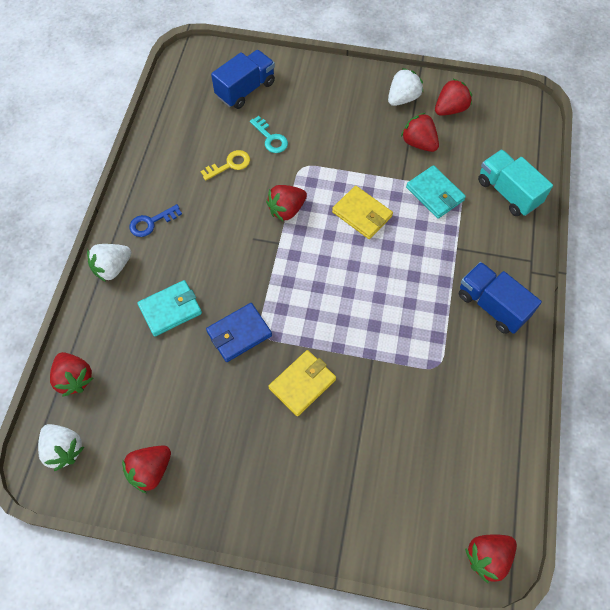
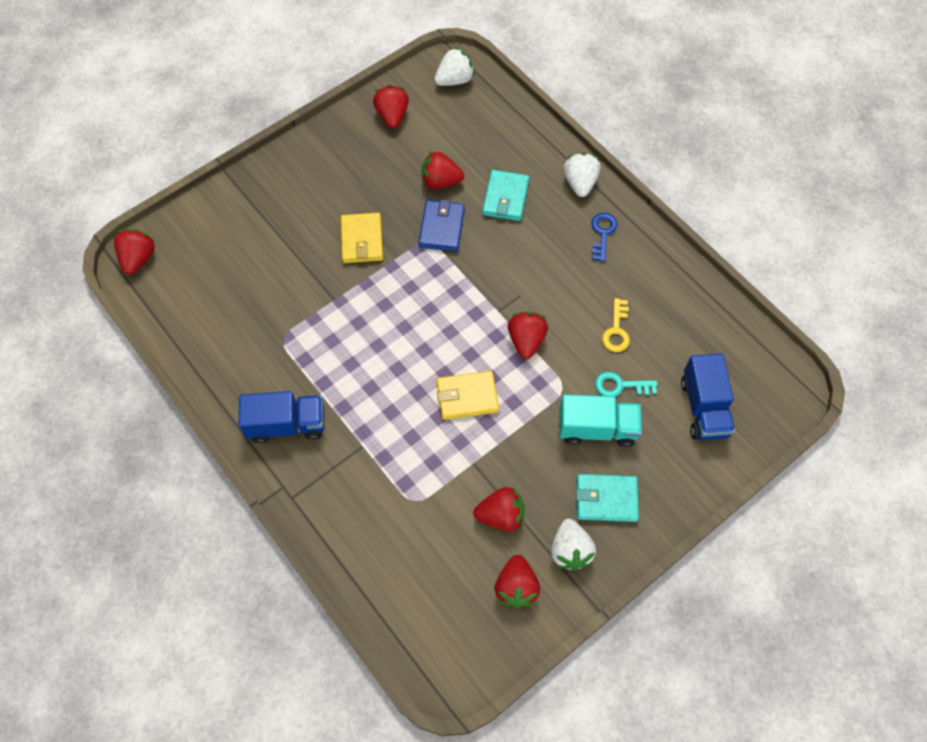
camera: 130 degrees right, 0 degrees up
(64, 449) = (454, 80): white strawberry -> white strawberry turned 150 degrees clockwise
(74, 378) = (503, 111): red strawberry -> red strawberry (440, 181)
(435, 194) = (432, 477): turquoise wallet -> turquoise wallet (606, 499)
(508, 192) = (372, 547): turquoise truck -> turquoise truck (597, 428)

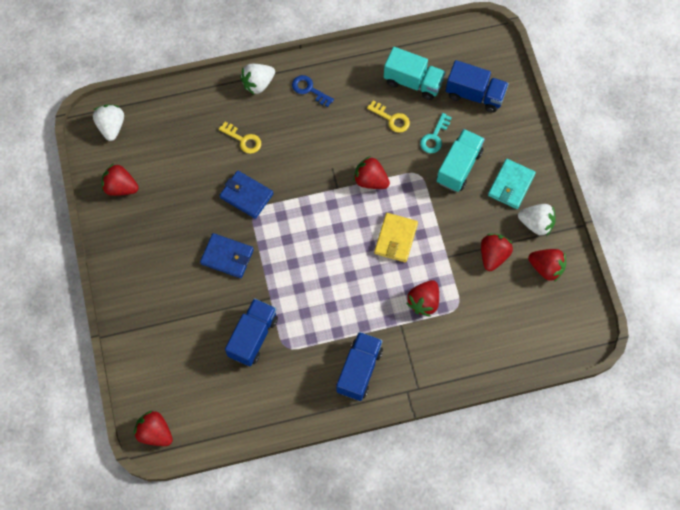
camera: 65 degrees left, 5 degrees up
(281, 302) = (253, 337): none -> blue truck
(362, 240) = (227, 257): yellow wallet -> blue wallet
(440, 181) = (204, 179): red strawberry -> red strawberry (423, 302)
(505, 198) = (243, 140): turquoise wallet -> yellow key
(580, 183) = (258, 84): white strawberry -> white strawberry turned 60 degrees counterclockwise
(678, 333) = (413, 82): none -> turquoise truck

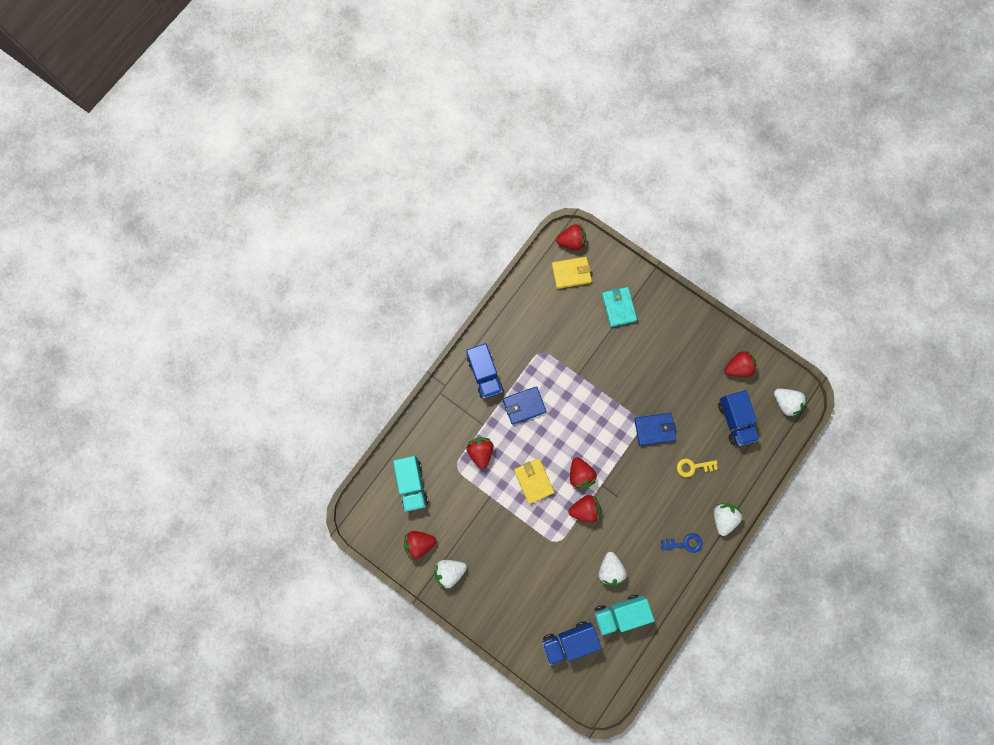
camera: 140 degrees right, 10 degrees up
(186, 400) = (571, 273): none -> yellow wallet
(227, 257) = (628, 378): blue wallet -> blue wallet (524, 405)
(253, 337) = (566, 342): blue truck -> blue truck (734, 420)
(391, 119) = (610, 569): yellow key -> white strawberry
(434, 137) = (569, 580): turquoise key -> none
(459, 167) = (534, 571): turquoise truck -> turquoise truck (412, 484)
(493, 255) = (461, 522): red strawberry -> red strawberry (580, 474)
(511, 185) = (488, 587): turquoise wallet -> turquoise wallet (618, 307)

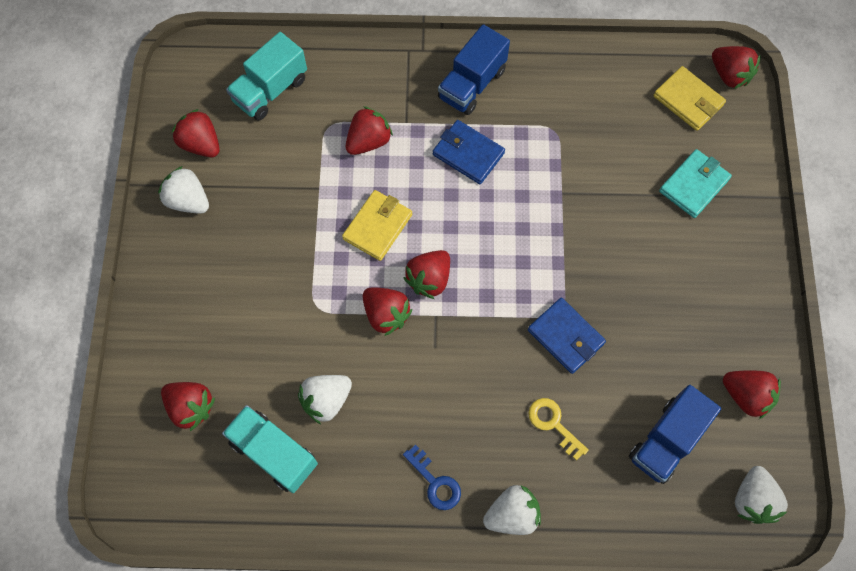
camera: 55 degrees right, 10 degrees down
(569, 640) = (191, 407): blue truck -> red strawberry

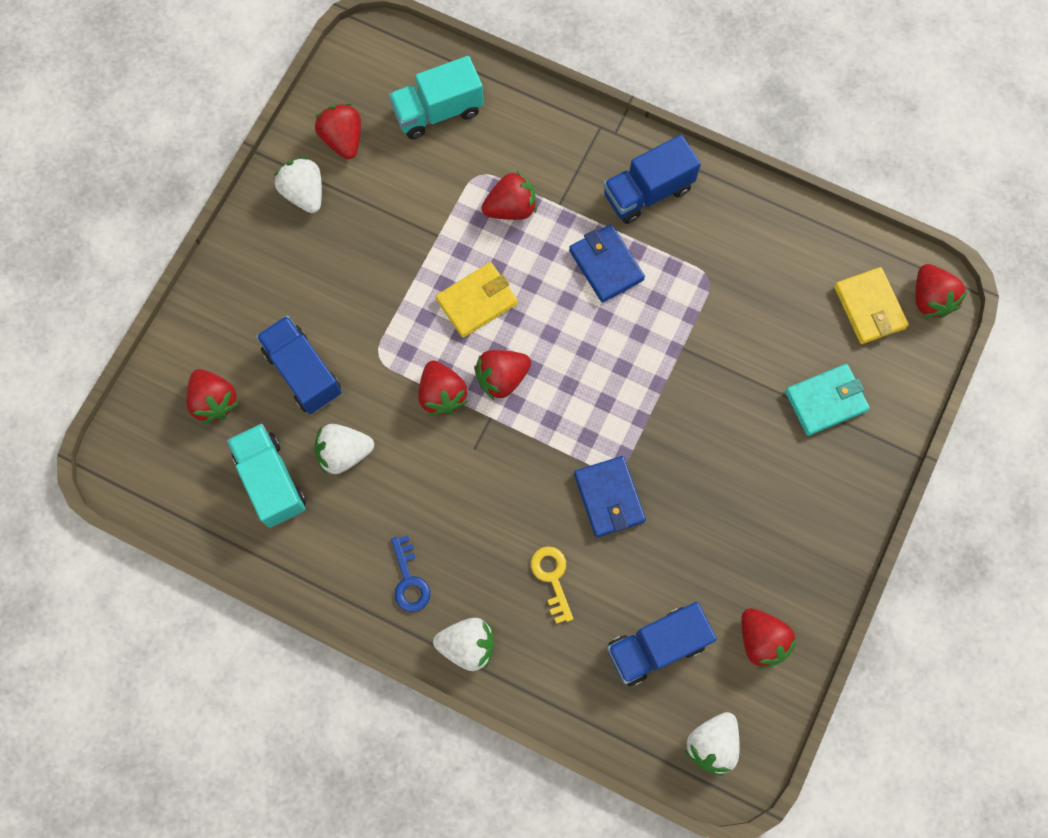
camera: 25 degrees right, 5 degrees up
(258, 348) = (303, 372): none -> blue truck

